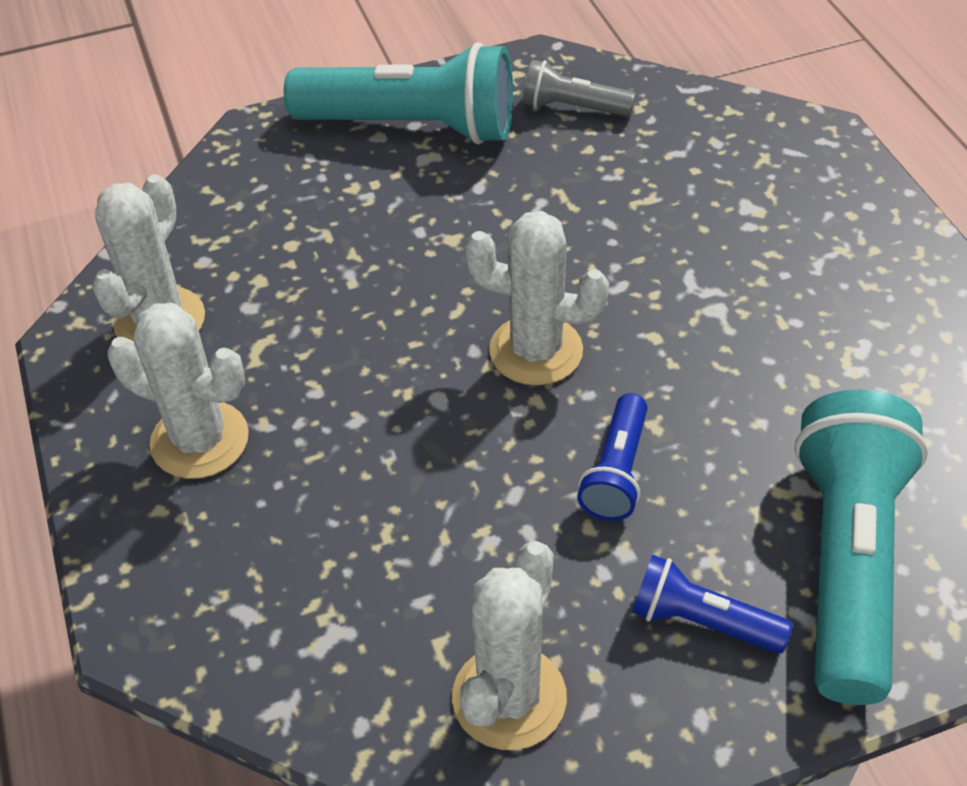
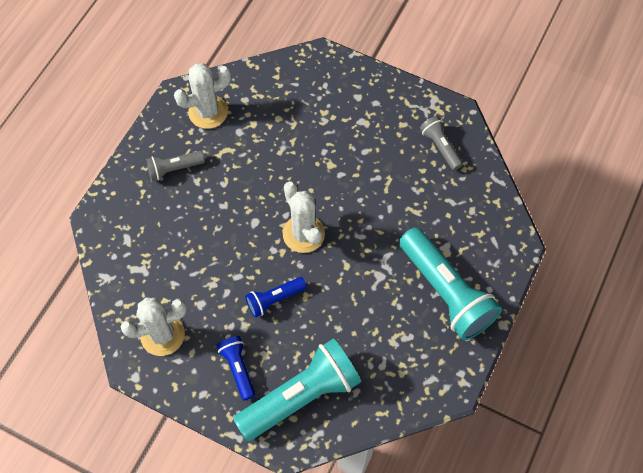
camera: 45 degrees right, 15 degrees up
(200, 440) = (174, 169): white cactus -> grey flashlight
(413, 126) = (374, 103): turquoise flashlight -> turquoise flashlight (446, 292)

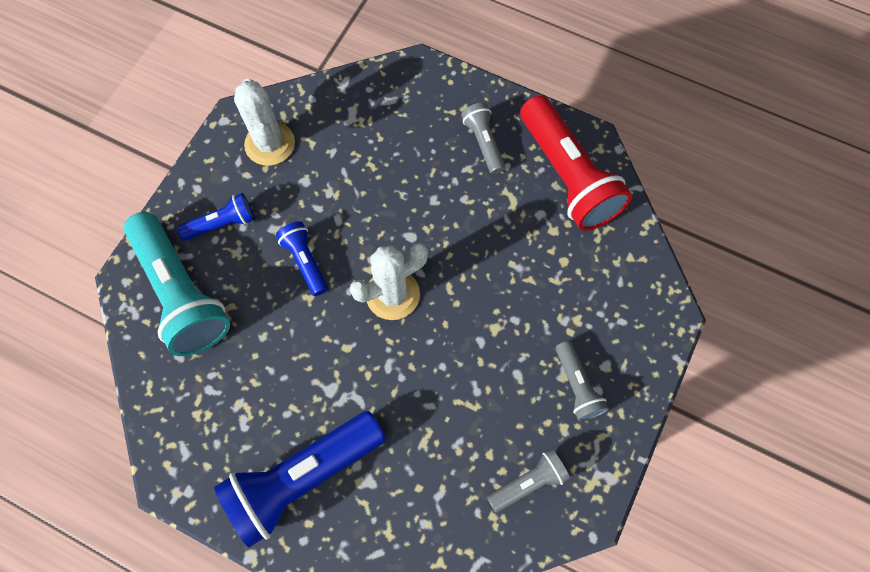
camera: 90 degrees right, 5 degrees up
(208, 112) = (567, 176): white cactus -> red flashlight
(372, 115) = (577, 386): none -> grey flashlight
(446, 292) = (302, 478): turquoise flashlight -> blue flashlight

